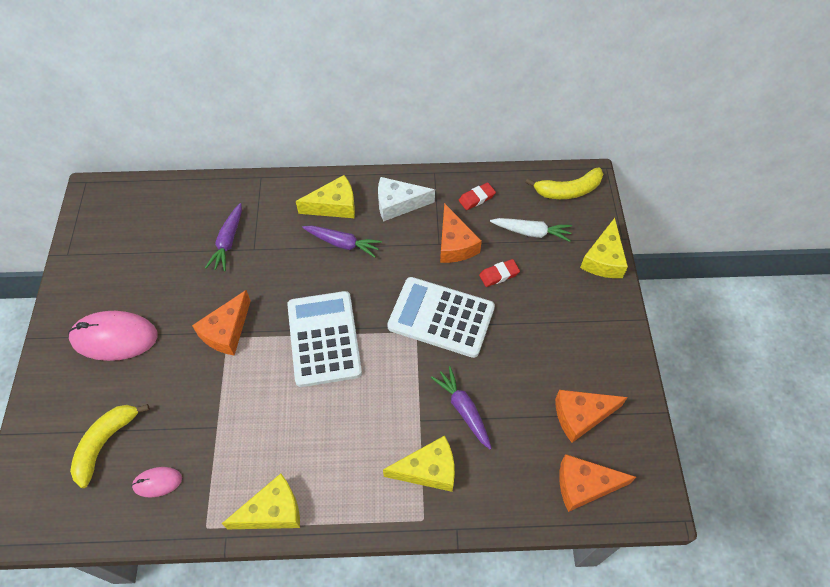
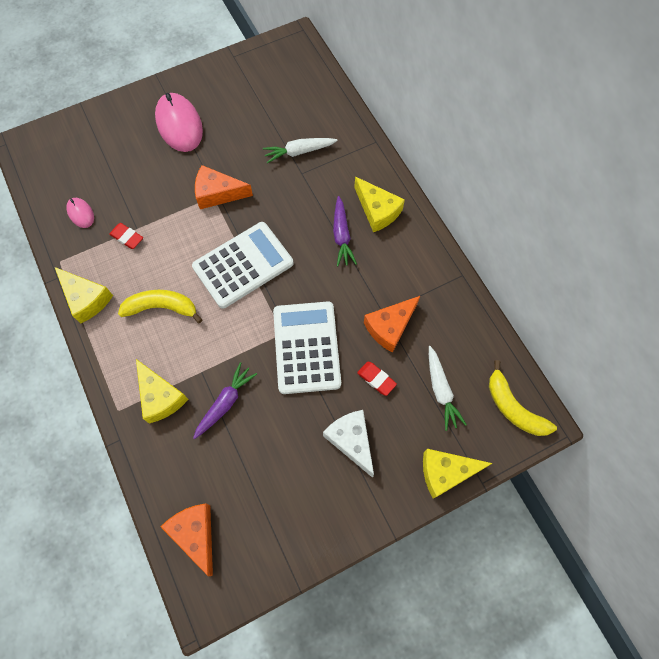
camera: 65 degrees right, 10 degrees up
(105, 443) = (97, 166): yellow banana -> yellow banana (162, 307)
(228, 241) = (299, 152): purple carrot -> white carrot
(398, 204) = (408, 260): white cheese -> white cheese (351, 440)
(476, 198) = (453, 325): red eraser -> red eraser (127, 237)
(581, 416) = (261, 508): orange cheese -> none

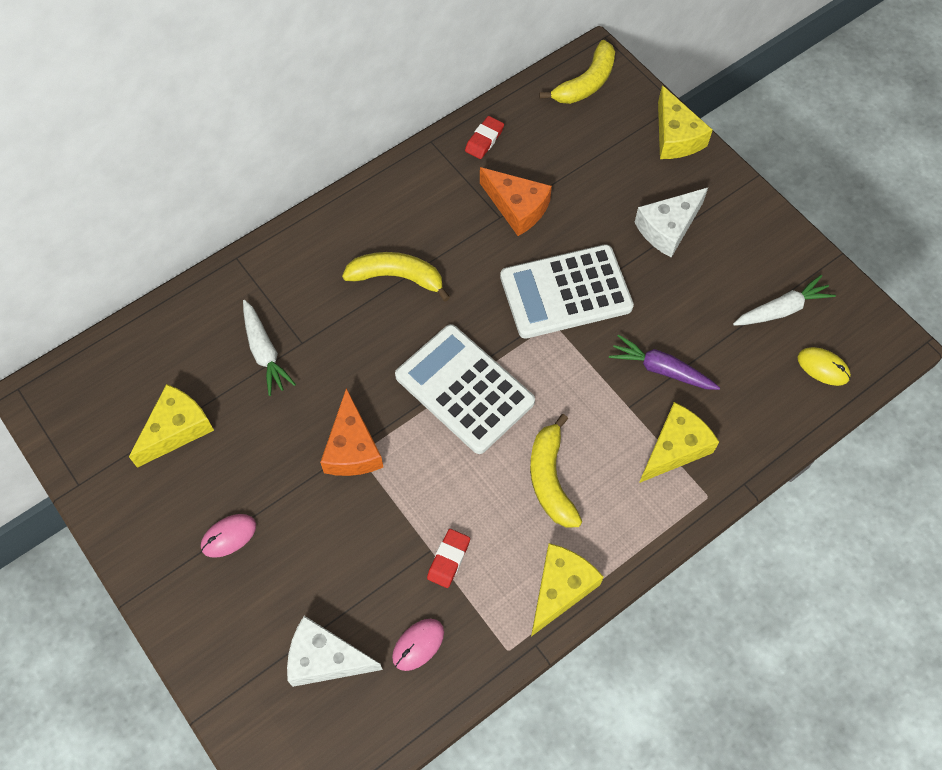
camera: 100 degrees left, 5 degrees down
(90, 165) = (325, 659): none -> white cheese
(179, 125) = (228, 536): pink mouse -> pink mouse, size x0.50
(195, 533) = (823, 367): orange cheese -> yellow mouse
(341, 235) = (397, 277): purple carrot -> yellow banana
(376, 379) = (587, 213): red eraser -> red eraser (484, 140)
(377, 210) = (351, 241): yellow cheese -> yellow cheese (176, 429)
(441, 390) = (584, 149): white carrot -> white carrot (781, 309)

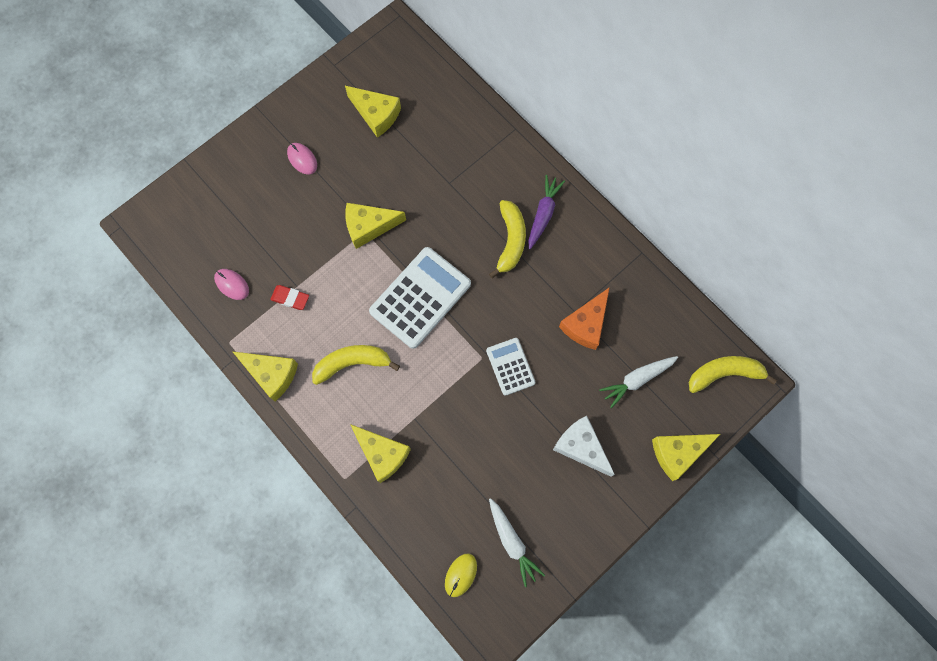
camera: 85 degrees right, 10 degrees up
(264, 352) = (439, 159): white carrot -> white carrot (637, 380)
(325, 659) = (222, 229): white cheese -> none
(352, 448) = (369, 227): orange cheese -> yellow cheese
(484, 140) = (649, 294): red eraser -> none
(565, 292) = (510, 366): white calculator -> white calculator, size x0.55
(586, 83) = (724, 374): yellow banana -> yellow banana turned 135 degrees clockwise
(661, 369) = (448, 443): purple carrot -> purple carrot (543, 214)

